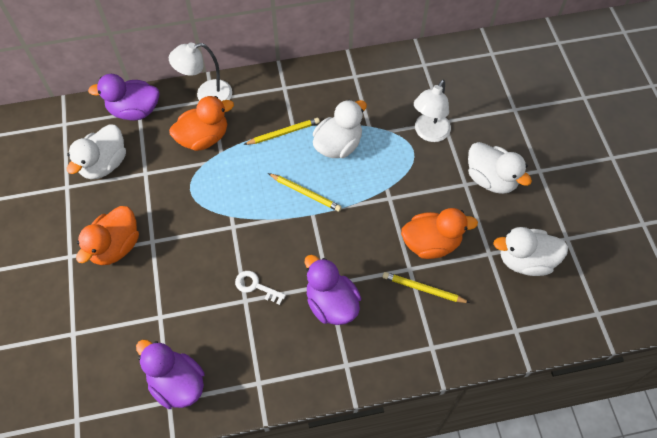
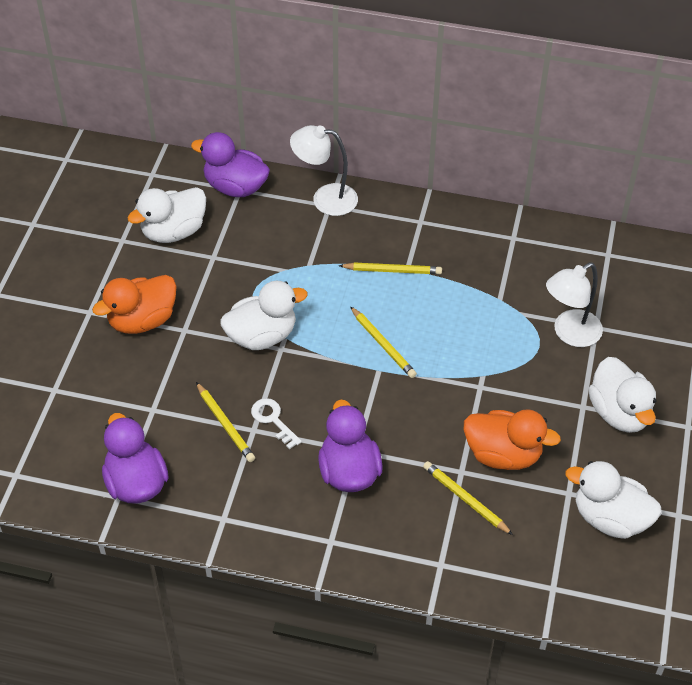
camera: 25 degrees right, 10 degrees down
(203, 138) = (297, 243): orange duck -> none
(222, 305) = (225, 425): none -> yellow pencil
(338, 145) = (450, 307): white duck -> white duck (262, 336)

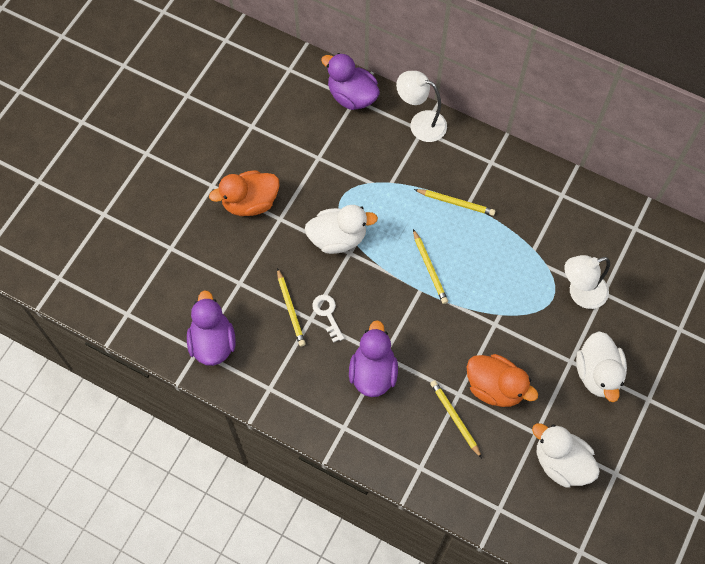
camera: 15 degrees right, 15 degrees up
(173, 231) = (293, 127): white duck -> none

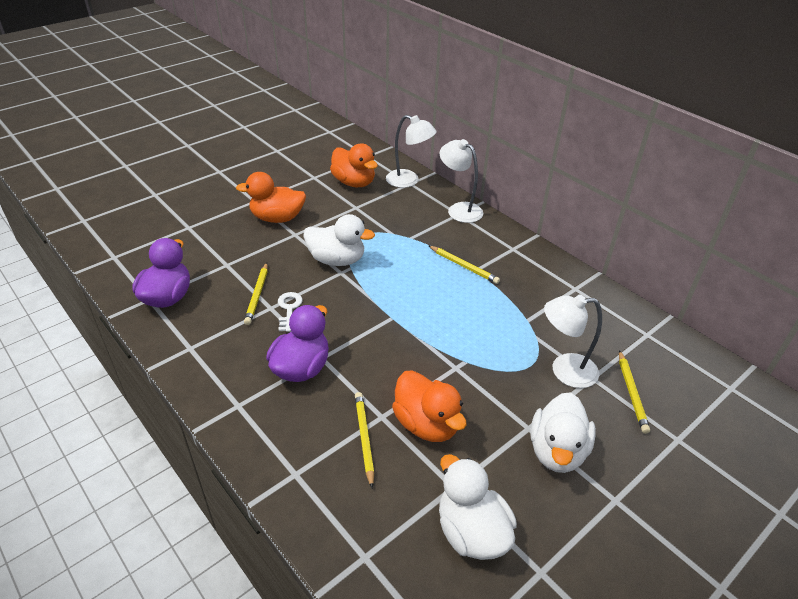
camera: 20 degrees right, 25 degrees down
(297, 120) = (354, 183): none -> orange duck
(352, 96) = (409, 181): purple duck -> white lamp
(429, 268) = (411, 304): yellow pencil -> yellow pencil (631, 393)

